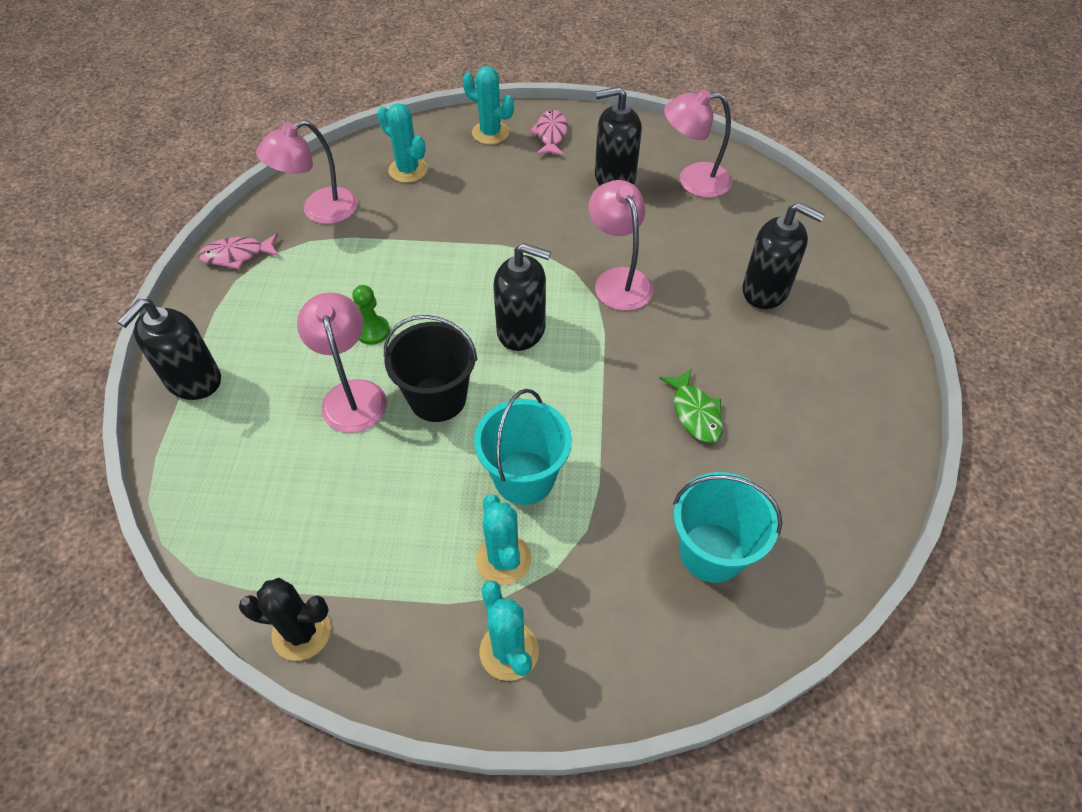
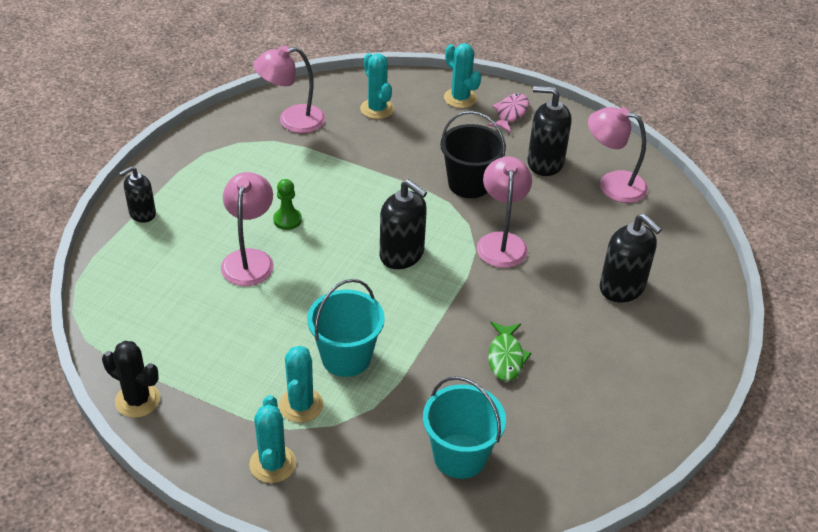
camera: 20 degrees right, 10 degrees down
(193, 380) = (142, 213): black soap dispenser -> black soap dispenser, size x0.64
(237, 255) = (214, 135): pink fish -> none
(438, 398) = (311, 282): black bucket -> black bucket (469, 184)

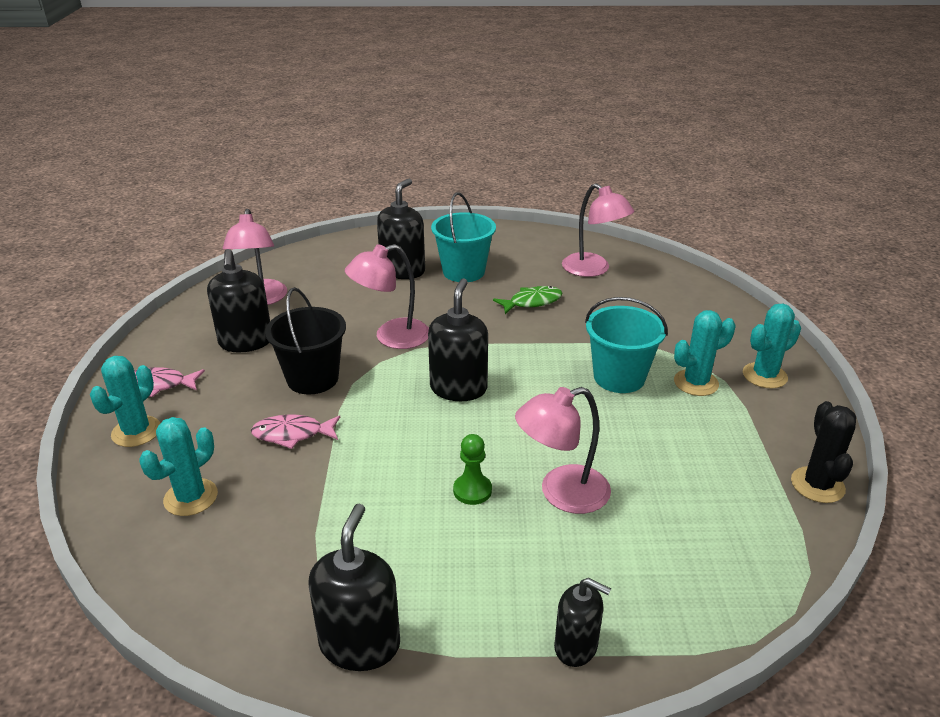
camera: 115 degrees left, 10 degrees down
(217, 142) = (360, 643): none -> black soap dispenser
(292, 120) = (258, 576): pink lamp -> pink lamp (593, 270)
(408, 159) = (292, 434): none -> pink fish
(460, 456) = (646, 297): turquoise bucket -> turquoise bucket (463, 272)

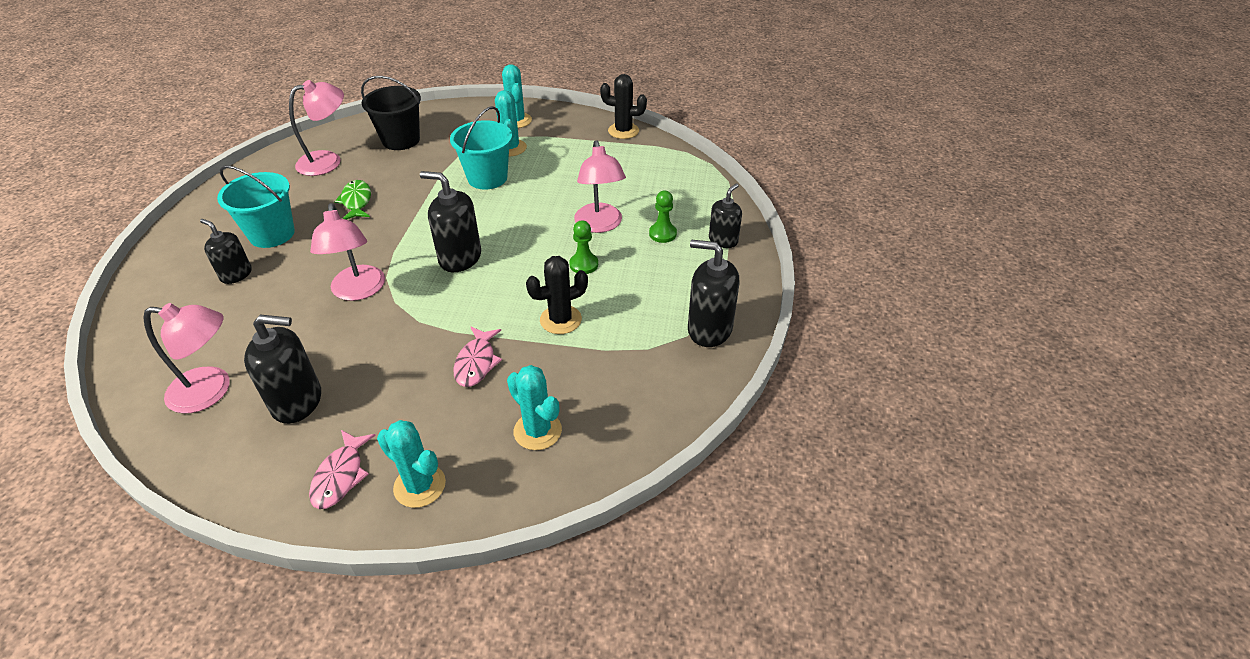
camera: 80 degrees left, 10 degrees up
(312, 378) = (397, 348): black bucket -> black bucket (401, 140)
(364, 486) = (560, 320): none -> black cactus
(403, 271) = (236, 274): black soap dispenser -> black soap dispenser, size x0.64
(566, 565) = (662, 234): none -> green pawn

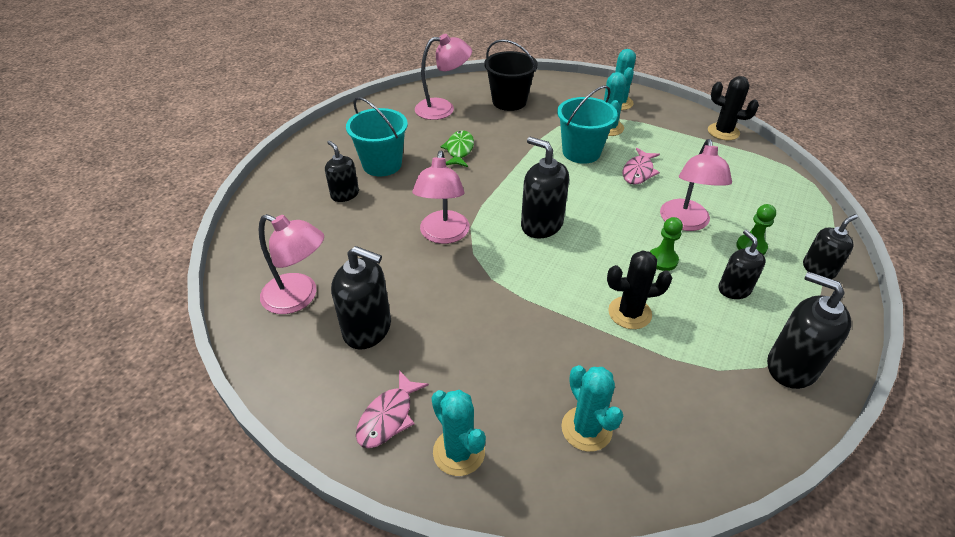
camera: 20 degrees right, 0 degrees up
(476, 362) = (538, 336): pink fish -> pink fish (638, 172)
(652, 275) = (734, 289): none -> black soap dispenser

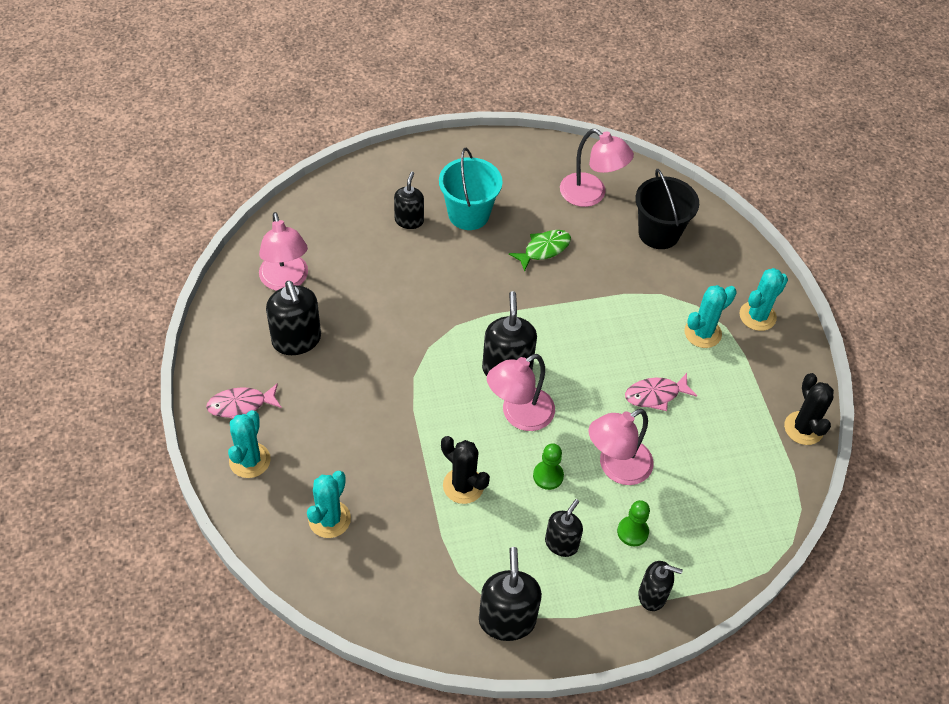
camera: 45 degrees right, 10 degrees up
(443, 235) = (429, 315): pink lamp -> pink lamp (519, 415)
(581, 152) = (639, 336): turquoise bucket -> none

